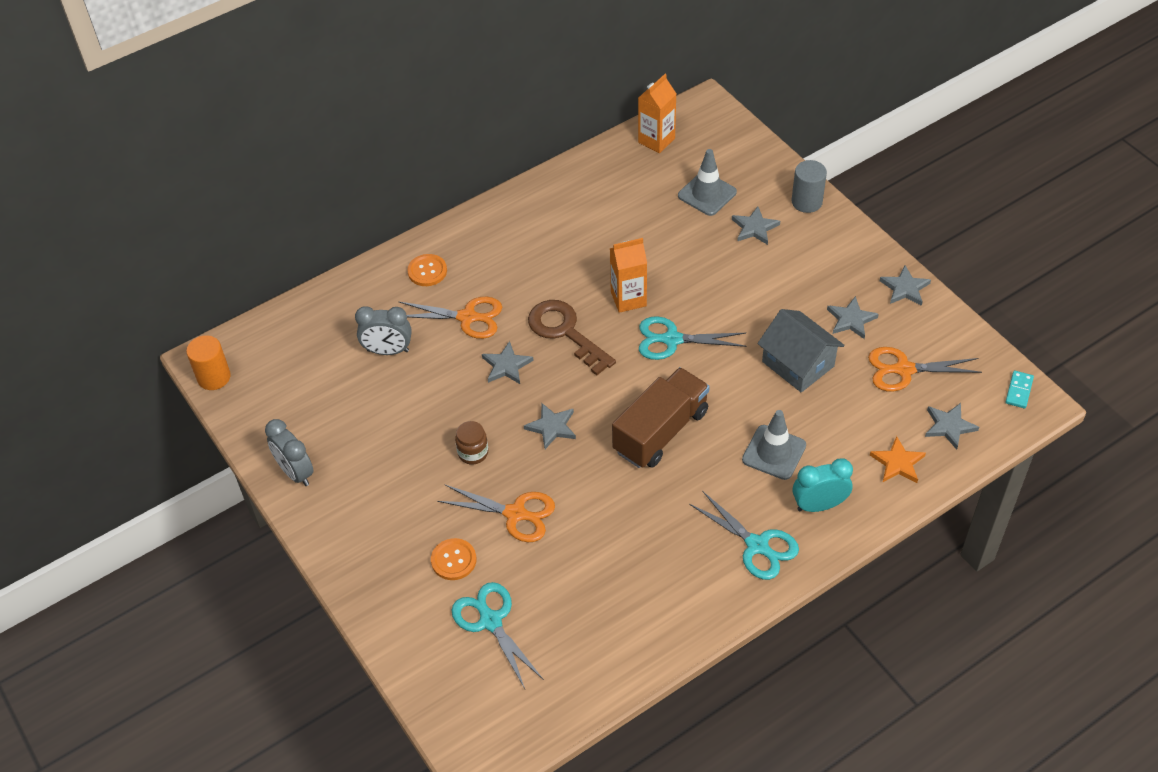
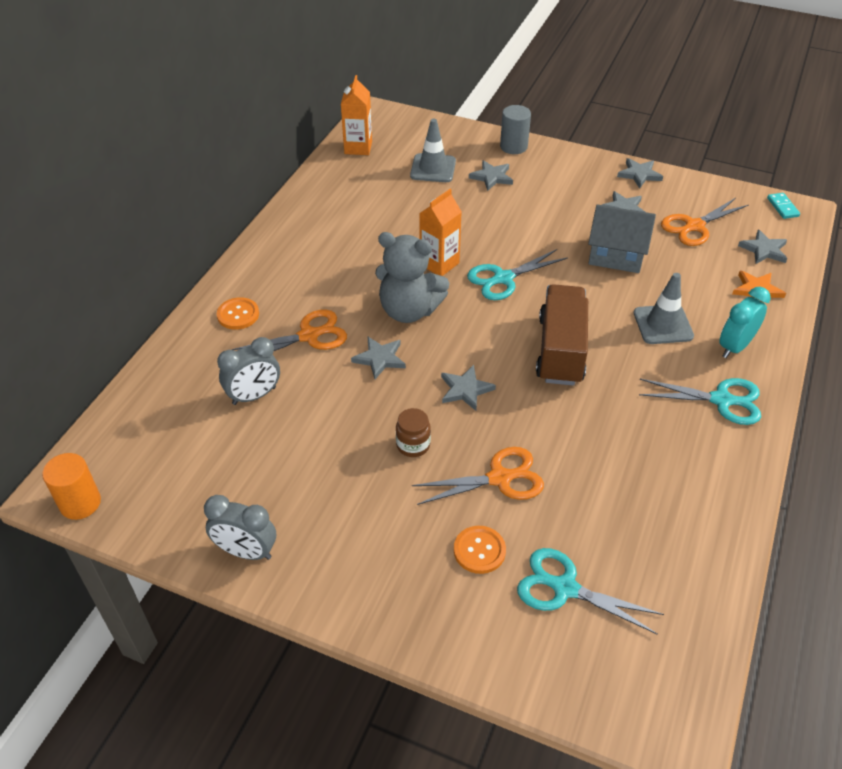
camera: 35 degrees left, 5 degrees down
(565, 332) = (409, 310): brown key -> grey teddy bear

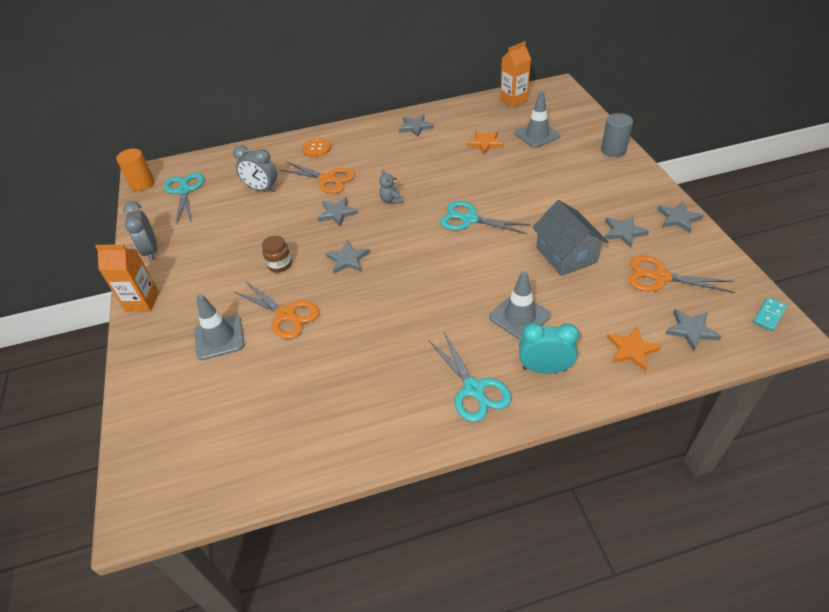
camera: 55 degrees right, 0 degrees up
(401, 203) = (485, 143): none -> orange star
(409, 310) = (391, 200): grey teddy bear -> grey teddy bear, size x0.43
(439, 264) = (448, 187): orange carton -> orange carton (142, 301)
(479, 550) = (219, 337): orange button -> grey traffic cone
(491, 177) = (565, 160): grey star -> grey star (415, 127)
(560, 350) = (430, 280): brown truck -> none
(564, 588) = (218, 392): turquoise scissors -> turquoise scissors (184, 190)

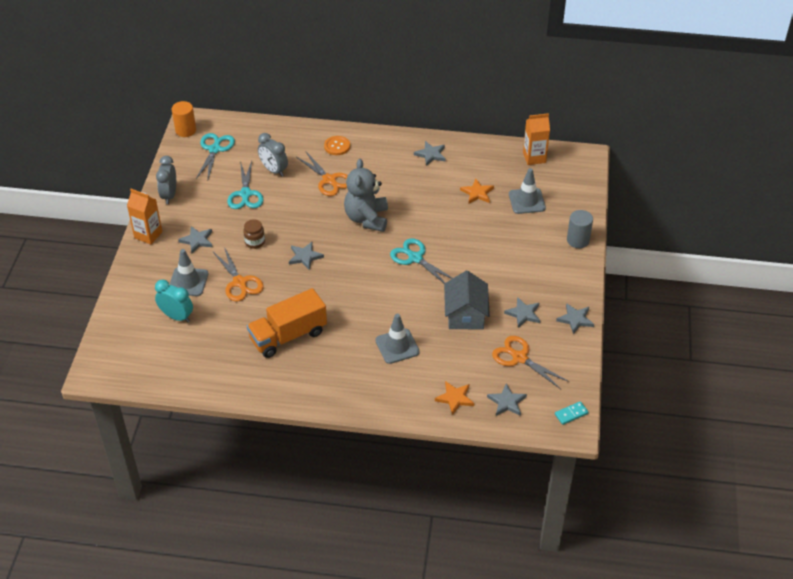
camera: 20 degrees right, 0 degrees up
(337, 213) = (319, 214): grey star -> grey star (197, 240)
(382, 354) = (288, 336): none -> orange truck
(391, 200) = (367, 218): grey teddy bear -> grey teddy bear, size x2.30
(474, 389) = (332, 381): turquoise scissors -> turquoise scissors (245, 194)
(544, 368) = (387, 387): turquoise clock -> turquoise clock (177, 316)

